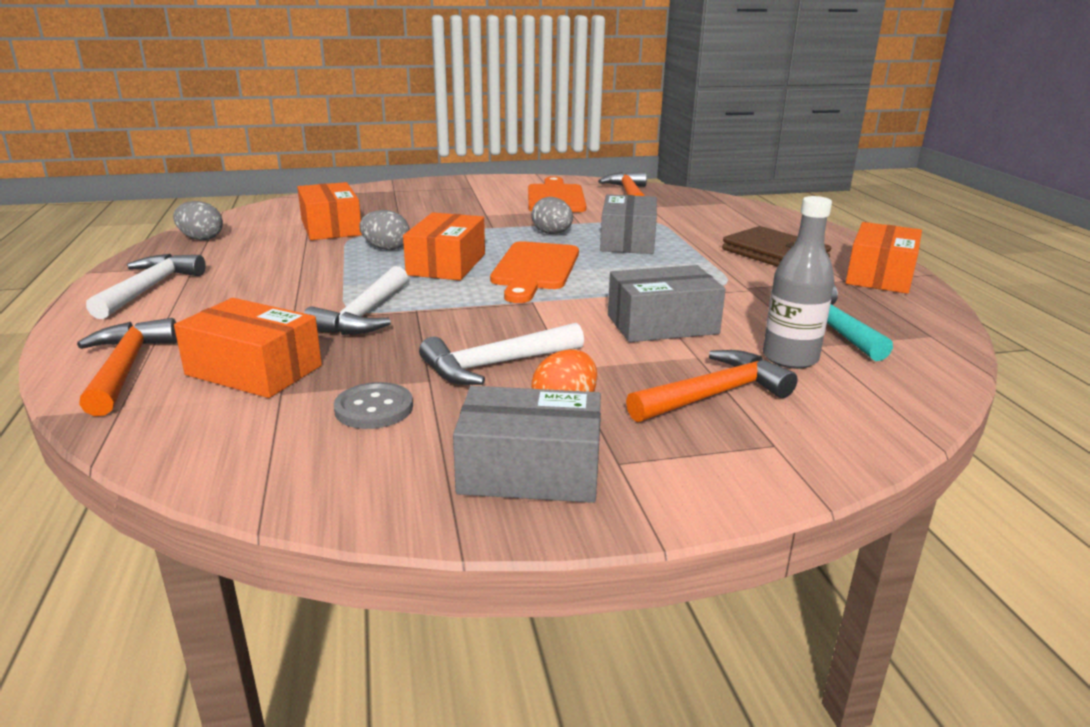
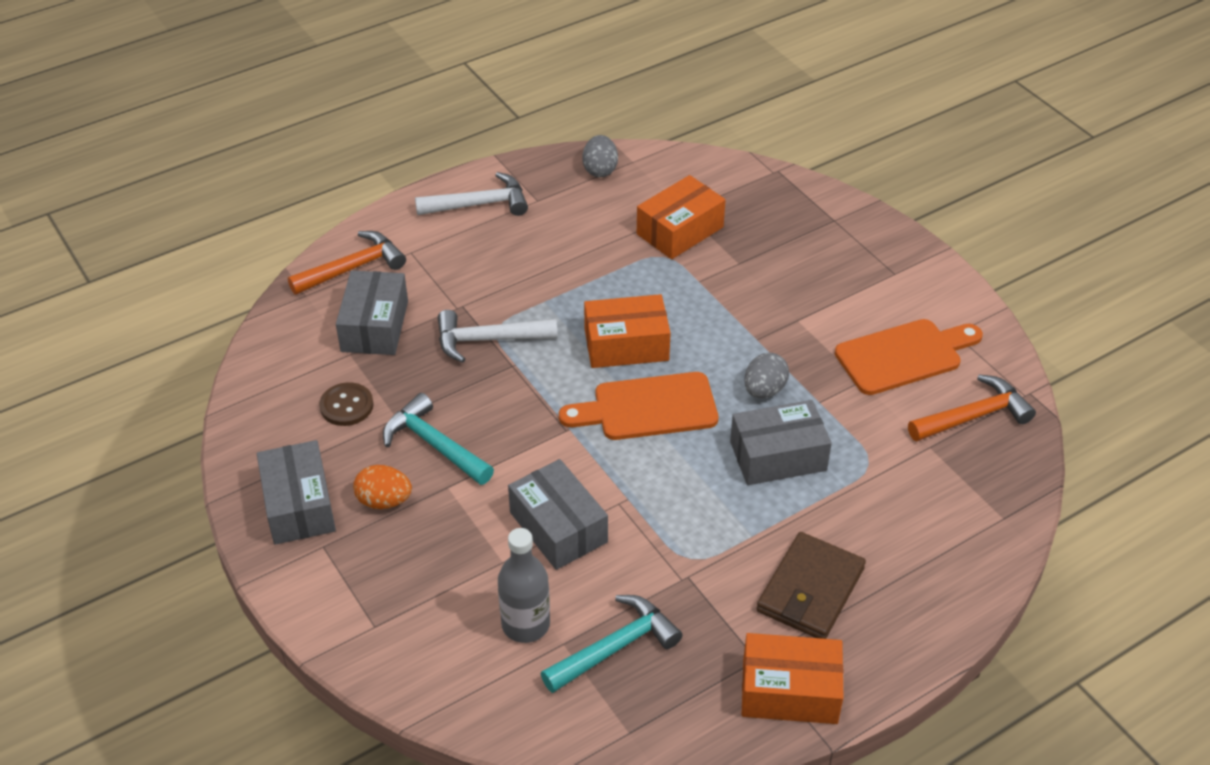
camera: 70 degrees right, 20 degrees up
(254, 370) = (375, 326): orange box -> grey box
(374, 408) = (346, 406): grey button -> brown button
(386, 248) = (644, 290): grey egg -> none
(495, 365) = (434, 444): white hammer -> turquoise hammer
(714, 394) = (437, 582): orange hammer -> none

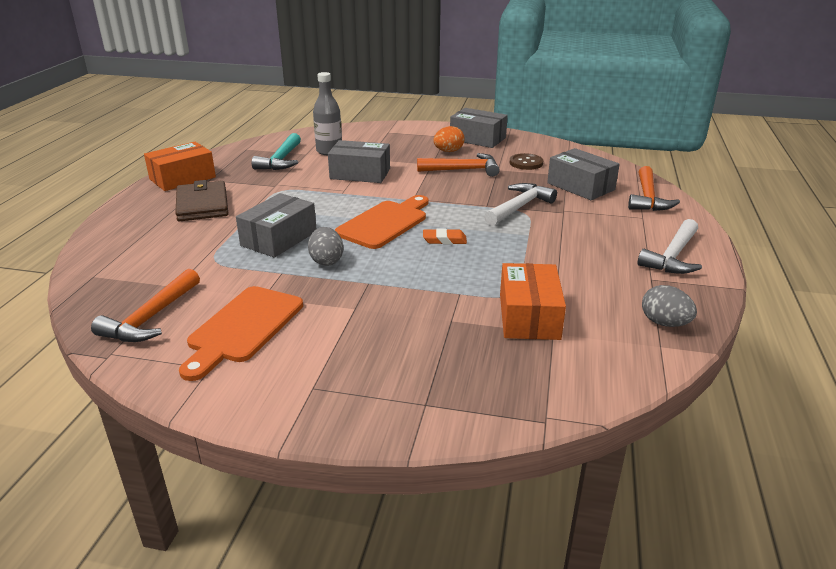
camera: 135 degrees right, 15 degrees down
(434, 444) = (463, 170): turquoise hammer -> orange hammer
(626, 345) = (444, 240): orange box -> orange eraser

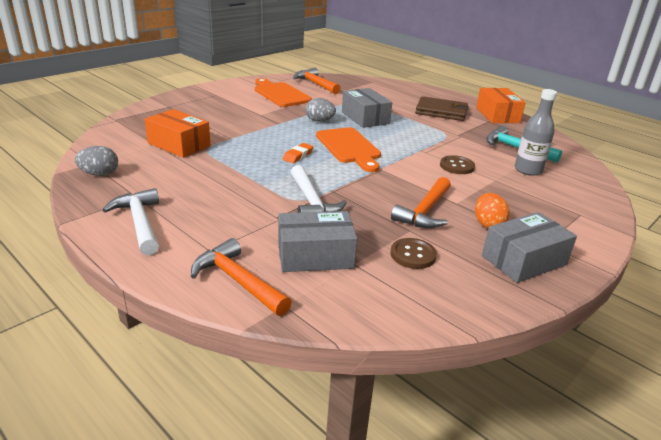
camera: 120 degrees right, 0 degrees up
(360, 174) = (457, 166): grey box -> brown button

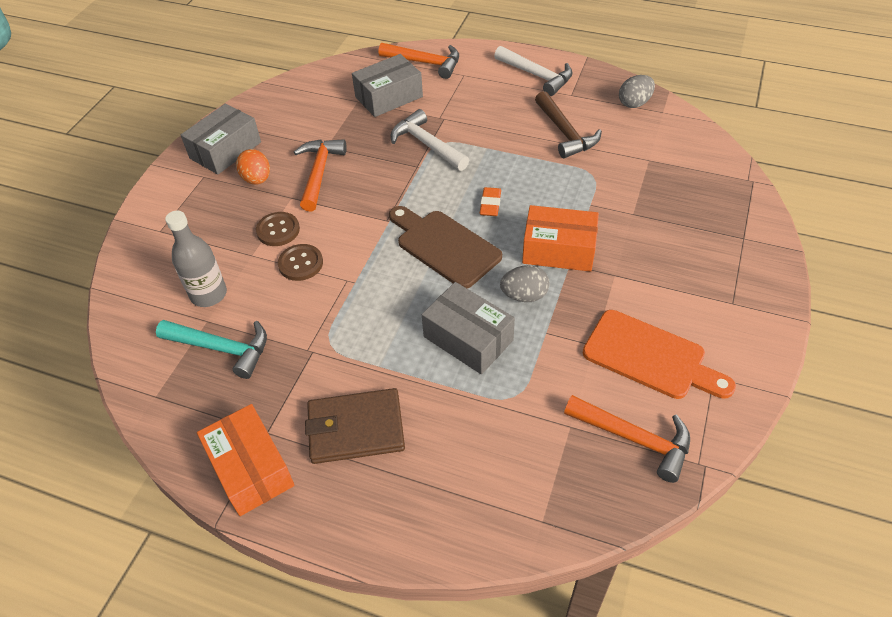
camera: 160 degrees right, 20 degrees up
(179, 144) = (626, 168): orange box -> orange box (558, 250)
(187, 174) = (565, 133): none -> brown hammer
(349, 147) = (444, 246): orange cutting board -> brown cutting board
(413, 255) = (316, 123): brown button -> brown button (278, 230)

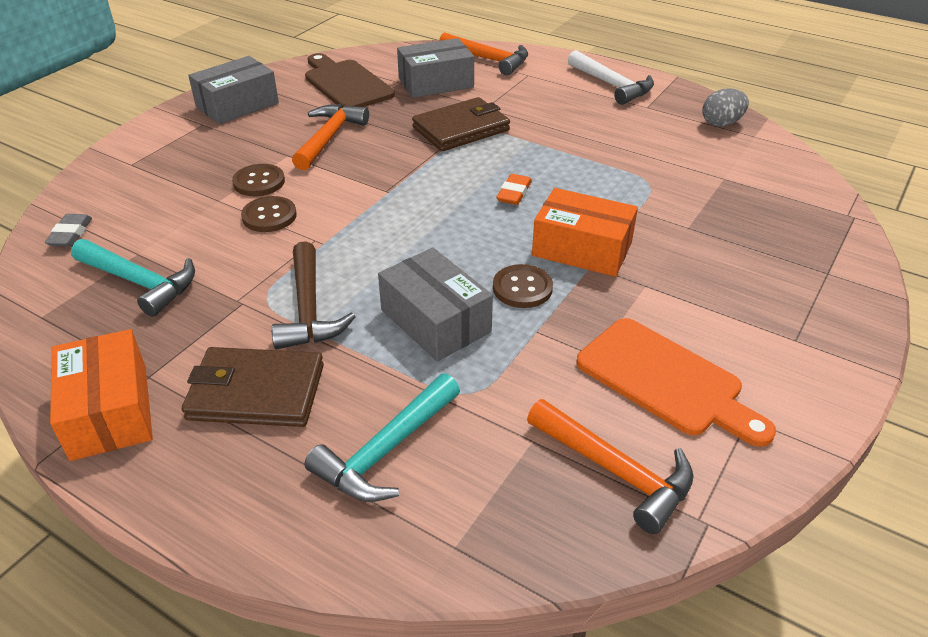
camera: 10 degrees right, 10 degrees down
(141, 312) = (70, 234): none -> grey eraser
(209, 294) = (152, 229): grey bottle -> none
(257, 179) = (258, 134): orange egg -> none
(426, 144) = (461, 129): white hammer -> brown wallet
(444, 246) = (443, 225): brown cutting board -> brown cutting board (346, 84)
(469, 457) = (386, 451): none -> turquoise hammer
(524, 295) = (522, 288): grey egg -> brown button
(565, 133) = (628, 140): brown hammer -> brown hammer (309, 309)

